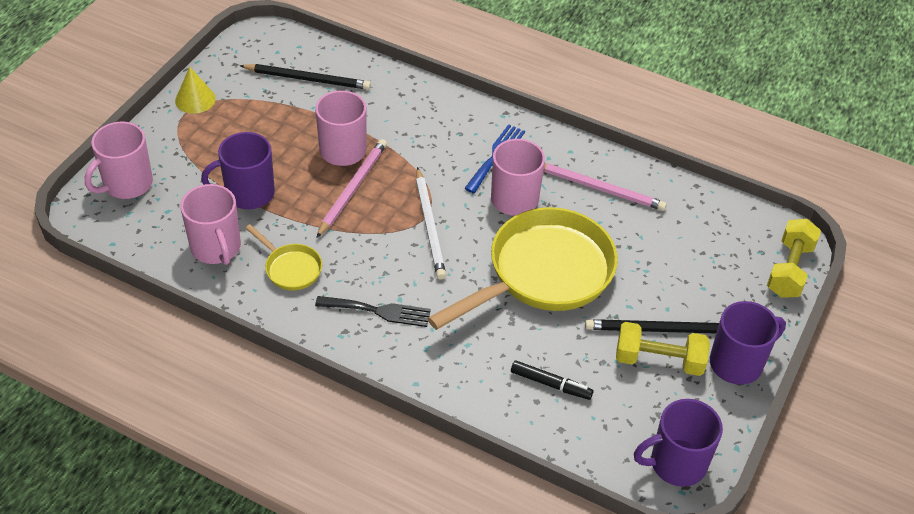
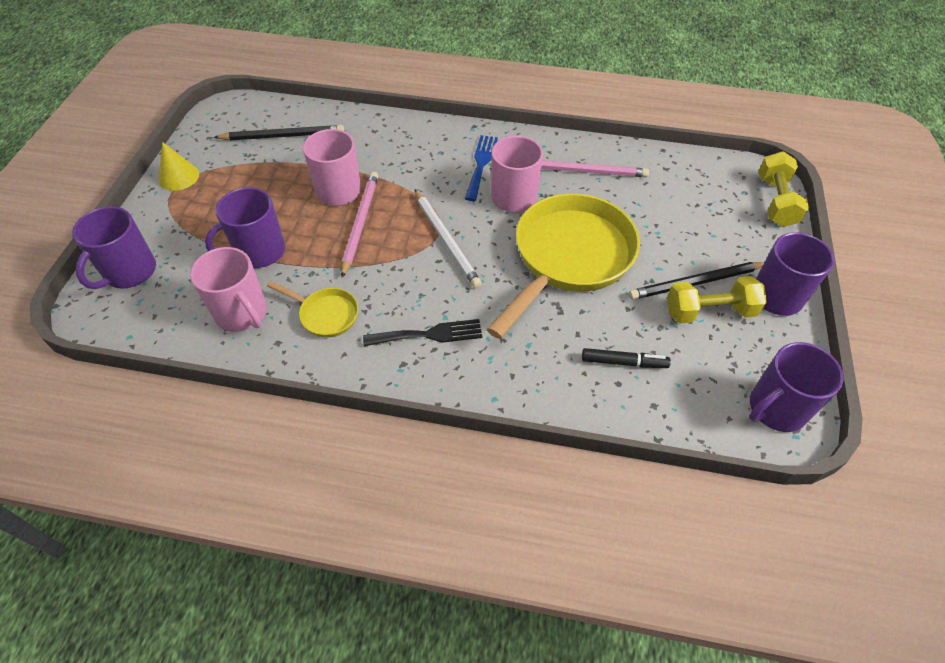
camera: 15 degrees left, 5 degrees up
(127, 184) = (129, 272): pink mug -> purple mug

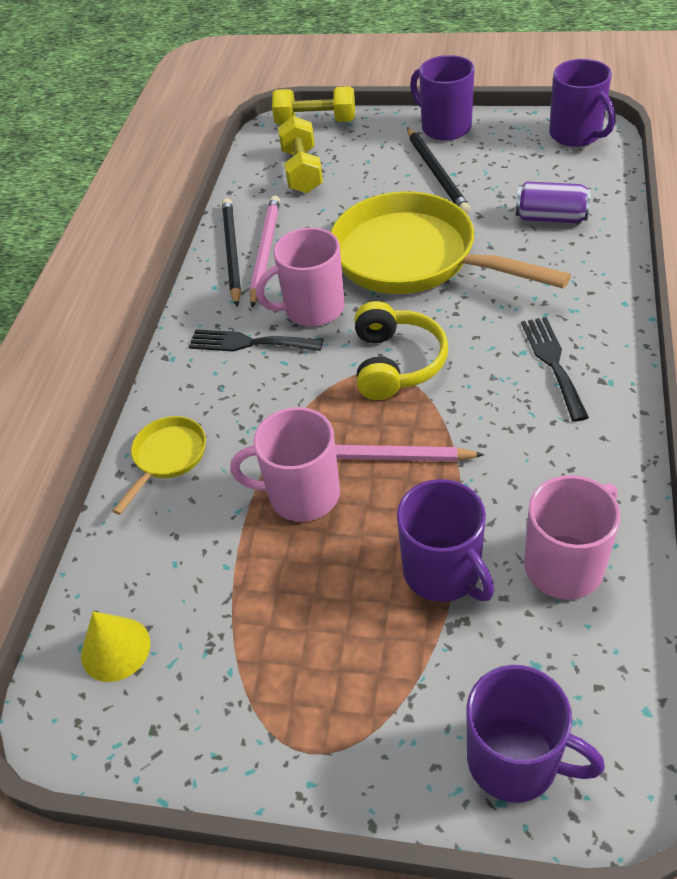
camera: 85 degrees left, 5 degrees down
(179, 177) = (267, 752): yellow cone -> yellow cone (115, 649)
(283, 136) = (162, 600): black pencil -> black pencil (232, 252)
(325, 314) = (545, 467): yellow pan -> yellow pan (167, 458)
(446, 240) = (396, 363): white pencil -> yellow headphones
(481, 164) = (249, 343): blue fork -> black fork
(623, 362) = (551, 217): black marker -> purple can
(709, 312) = (473, 166): yellow dumbbell -> yellow dumbbell (302, 171)

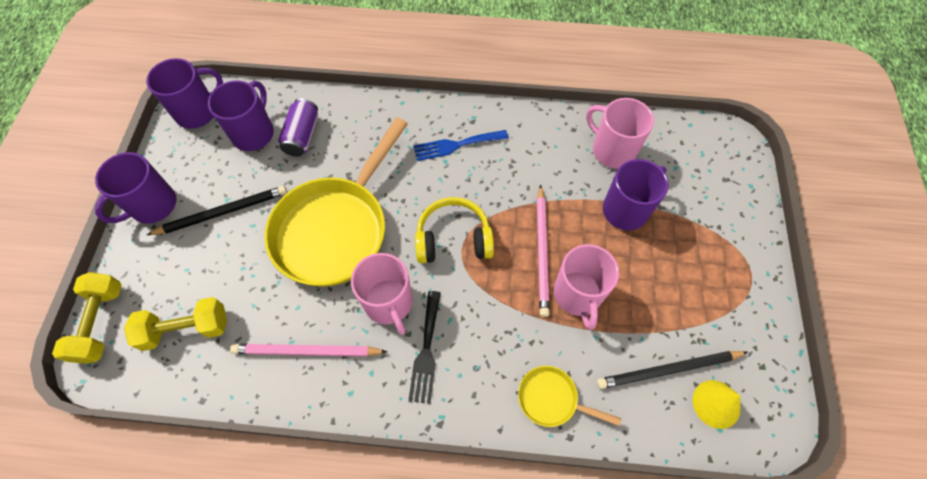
camera: 100 degrees left, 15 degrees up
(232, 252) = (303, 383): black pencil -> black pencil (668, 370)
(515, 760) = (729, 179): purple mug -> purple mug (253, 133)
(553, 363) = (456, 145): black fork -> blue fork

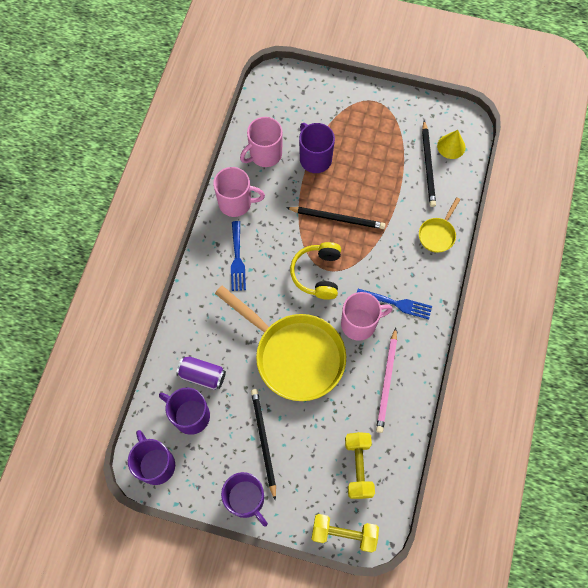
camera: 80 degrees left, 5 degrees up
(426, 351) = (397, 304): black fork -> blue fork
(542, 252) = (337, 218): pink pencil -> black pencil
(577, 295) = (372, 204): pink mug -> pink mug (236, 203)

